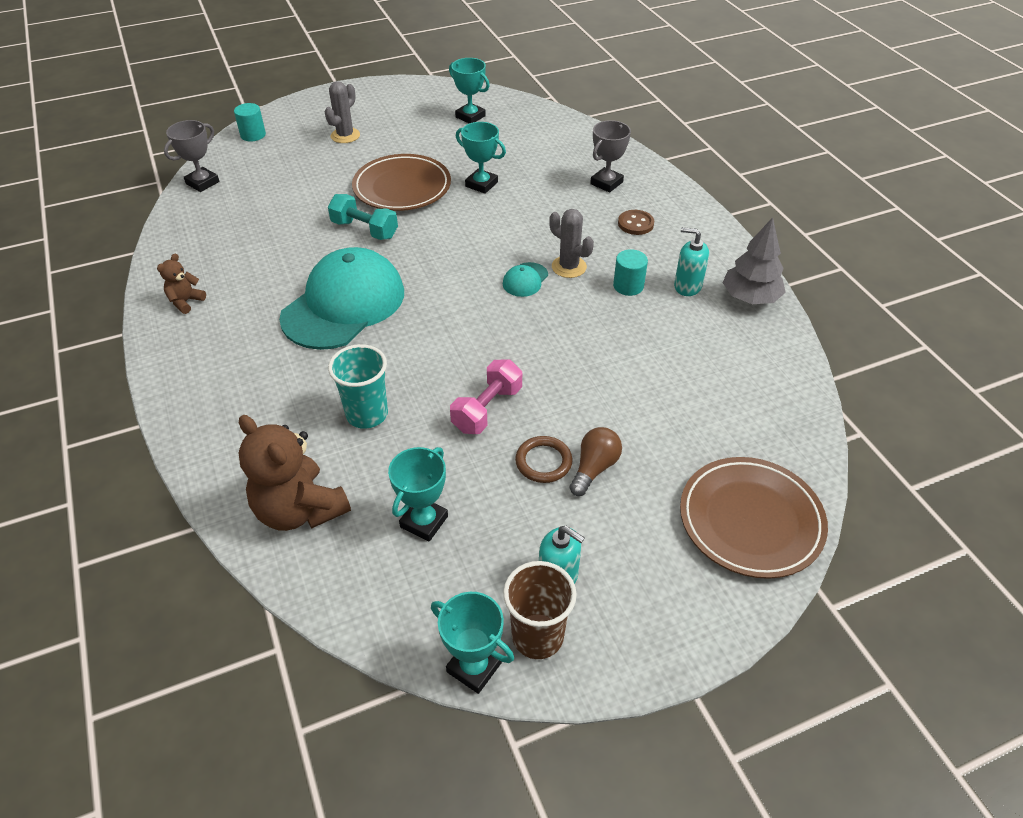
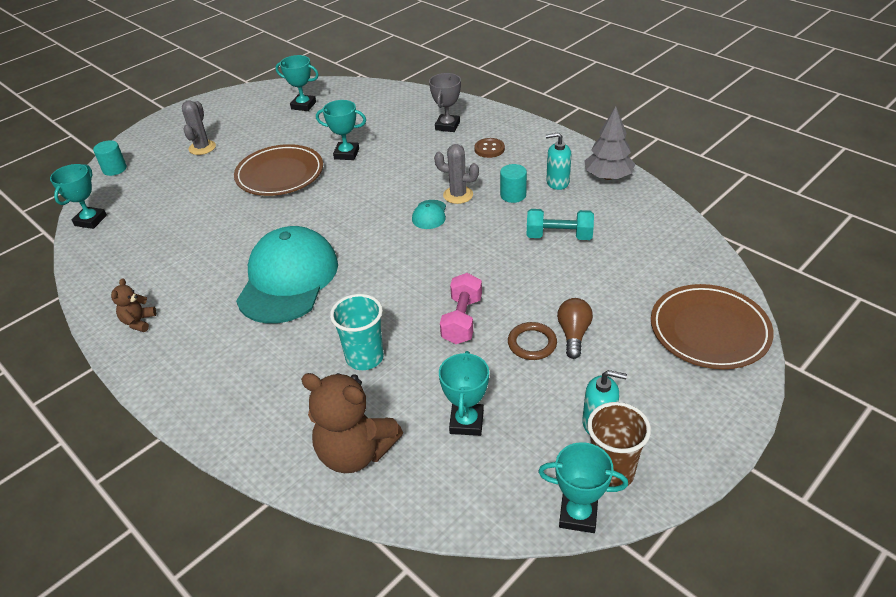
camera: 20 degrees left, 5 degrees down
(202, 183) = (90, 220): grey trophy -> turquoise trophy
(365, 230) = (268, 216): turquoise dumbbell -> turquoise dumbbell (559, 236)

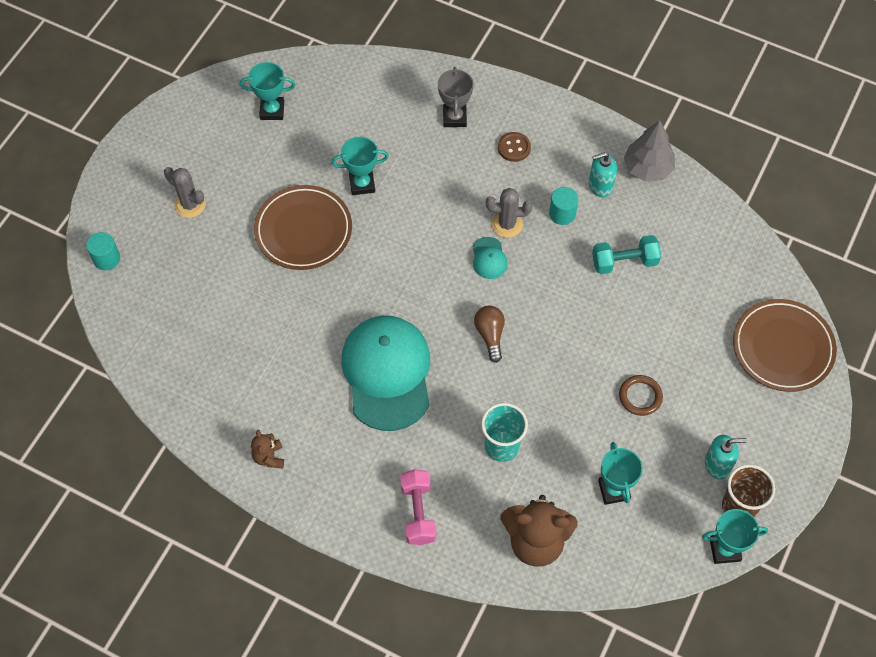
camera: 20 degrees left, 20 degrees up
(90, 220) = (131, 340): turquoise trophy -> none
(202, 148) = (190, 205): grey cactus -> grey cactus turned 45 degrees counterclockwise
(462, 320) = (571, 384): pink dumbbell -> pink dumbbell (418, 512)
(573, 334) = (672, 378): brown light bulb -> brown light bulb (490, 335)

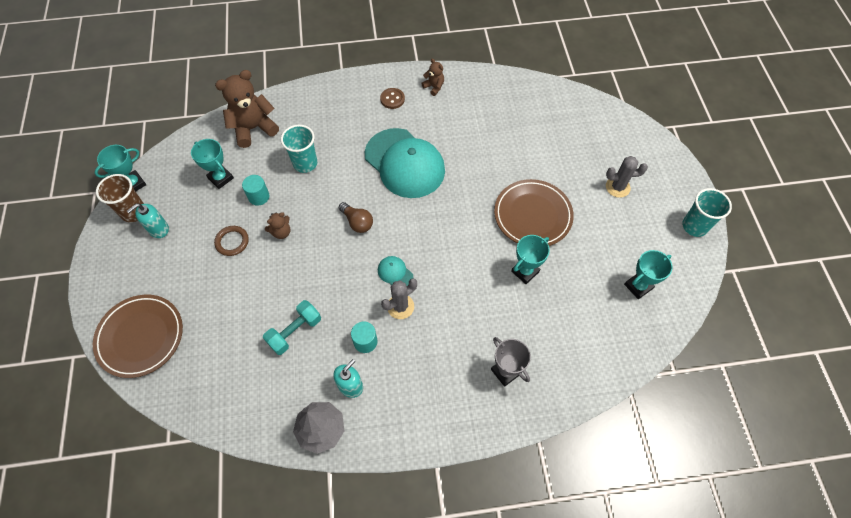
camera: 145 degrees right, 0 degrees up
(106, 259) = (627, 128): turquoise cylinder -> turquoise cylinder (259, 196)
(161, 126) = (694, 226): none -> turquoise cup
(418, 512) = (330, 106): pink dumbbell -> none
(514, 148) = (440, 375): brown button -> brown button (392, 99)
(579, 374) = (281, 232): none -> brown teddy bear

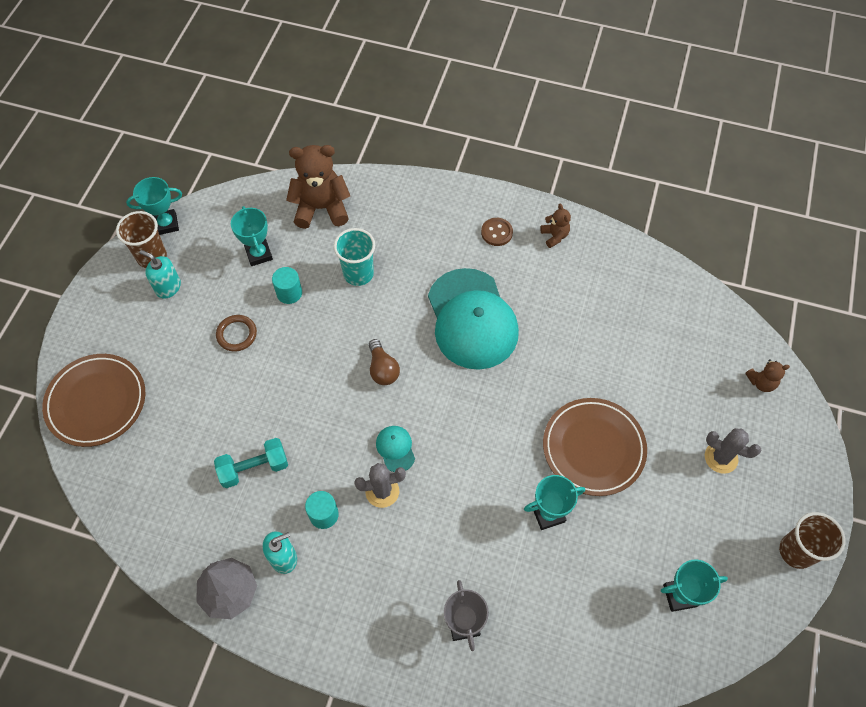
camera: 25 degrees right, 0 degrees up
(158, 229) = (168, 287): turquoise soap dispenser -> turquoise soap dispenser turned 45 degrees clockwise
(281, 232) = (294, 345): brown teddy bear -> brown teddy bear (761, 382)
(694, 226) = (796, 551): turquoise cup -> brown cup

